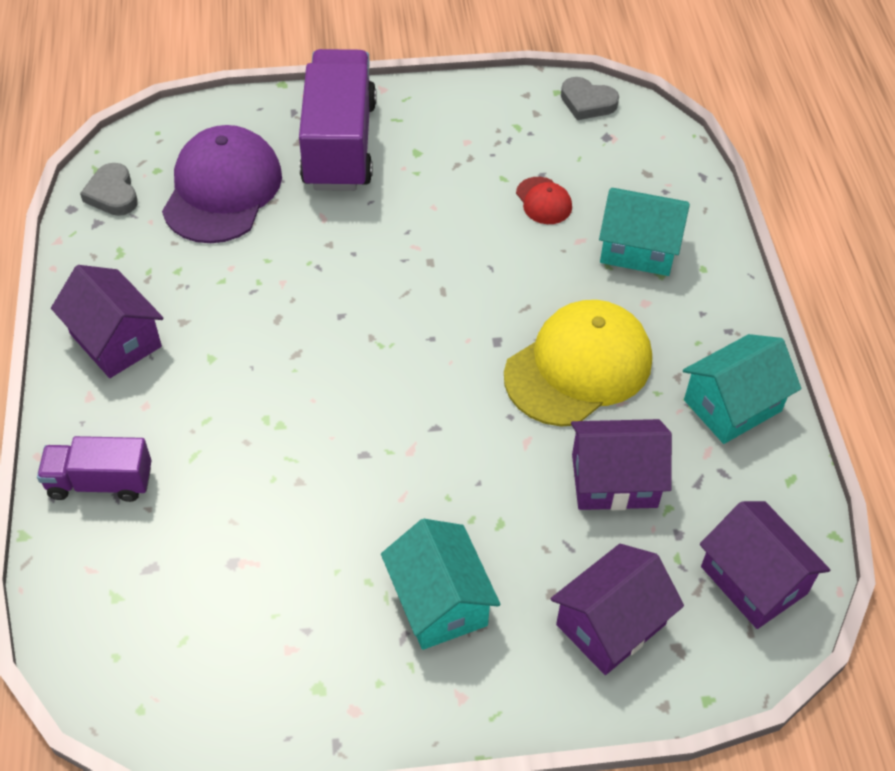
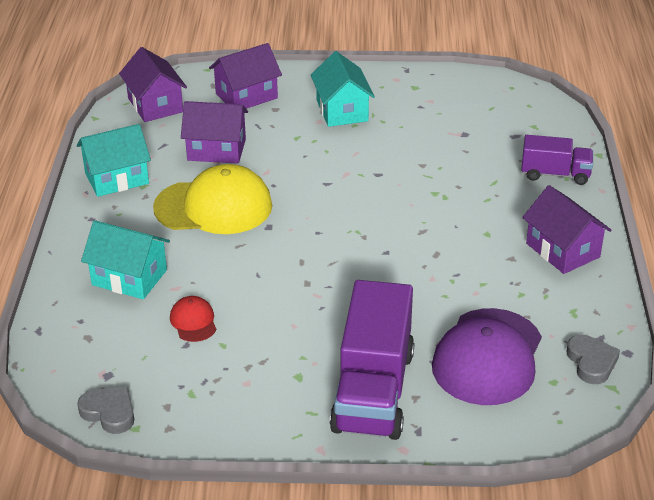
camera: 170 degrees left, 15 degrees down
(578, 367) = (214, 207): yellow cap -> yellow cap turned 150 degrees counterclockwise

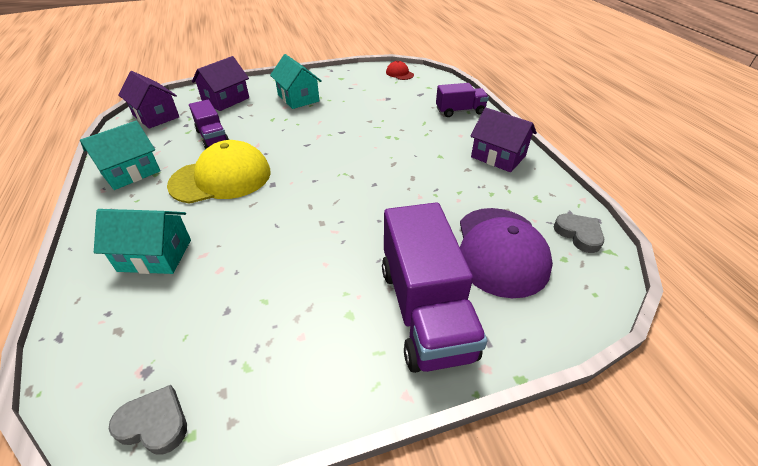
camera: 20 degrees left, 5 degrees up
(193, 321) = (228, 284): red cap -> red cap (399, 73)
(216, 150) = (212, 137): purple house -> purple truck

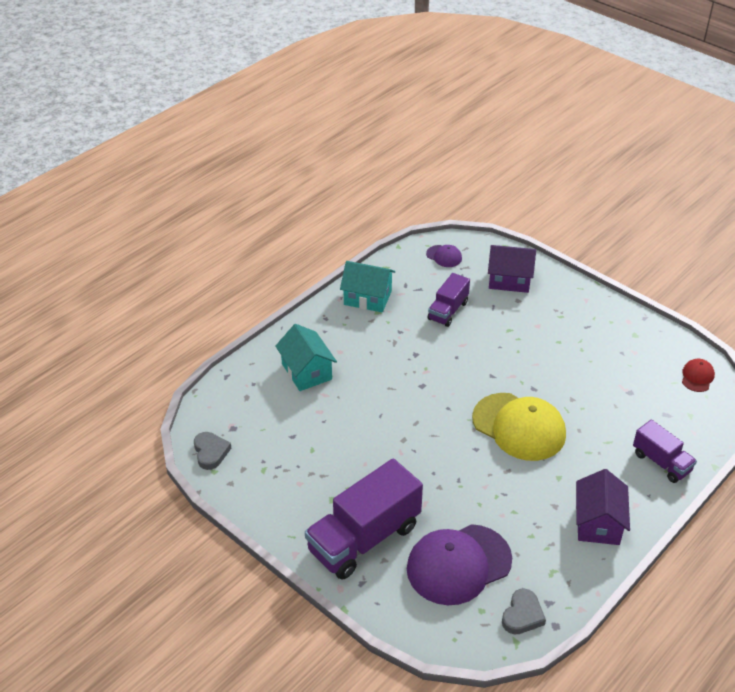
camera: 60 degrees right, 0 degrees up
(156, 116) = (444, 256): purple house -> purple cap
(221, 178) = (404, 351): yellow cap -> yellow cap (519, 427)
(298, 98) = (562, 326): turquoise house -> none

